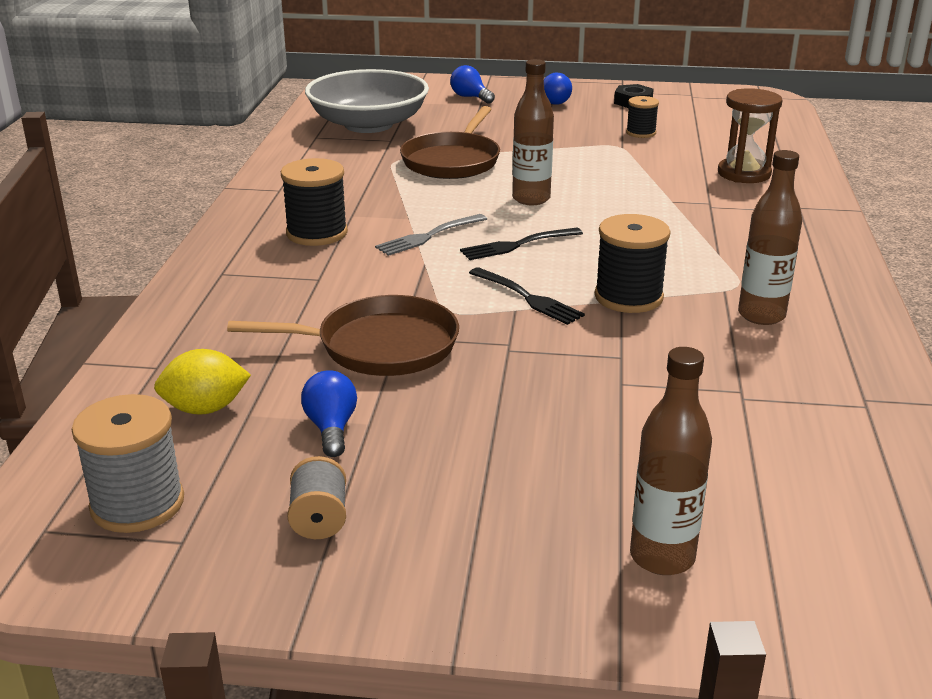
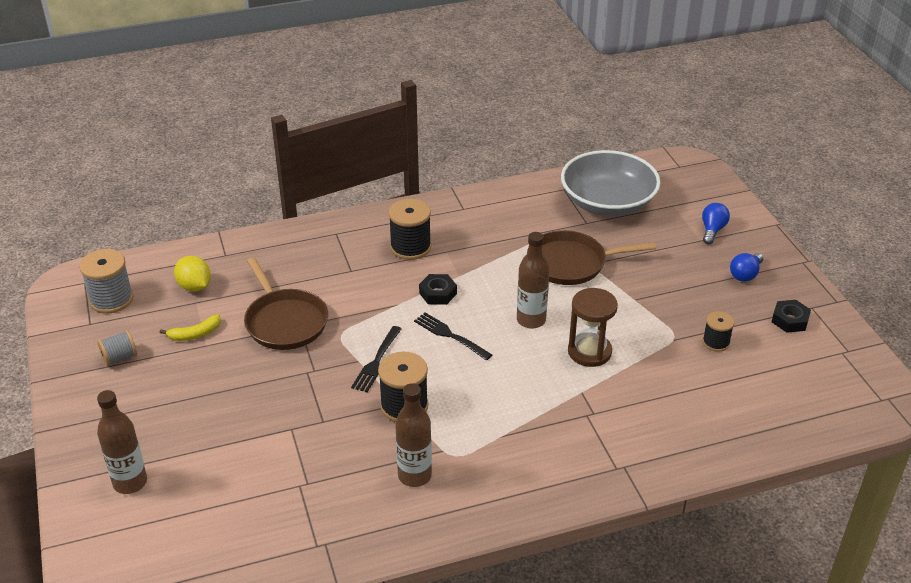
camera: 65 degrees right, 10 degrees up
(331, 428) = (195, 334): blue light bulb -> yellow banana
(429, 236) = (438, 293): grey fork -> black nut
(744, 174) = (672, 421): brown hourglass -> brown hourglass (589, 352)

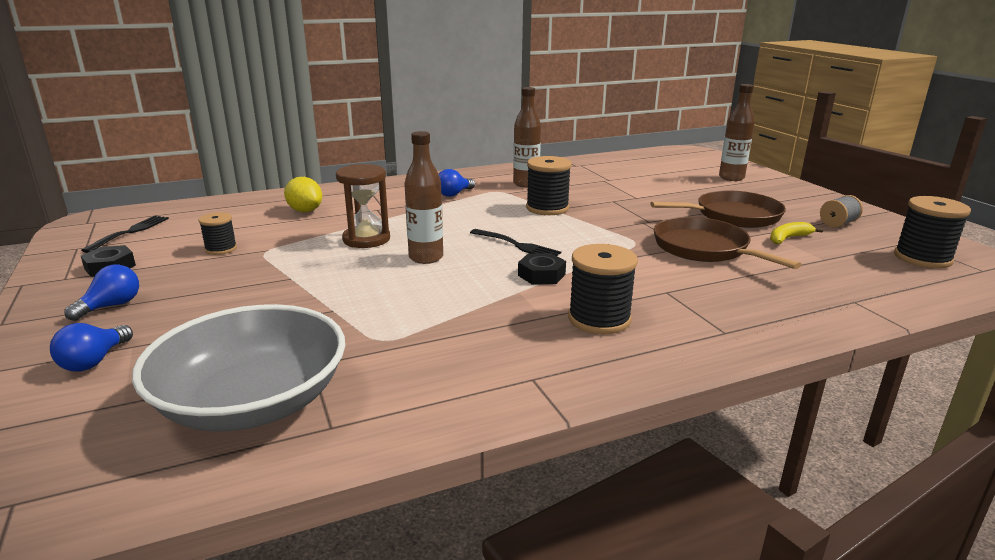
camera: 175 degrees right, 15 degrees down
(111, 299) = (922, 258): grey spool -> black spool
(195, 286) = (845, 271): yellow lemon -> yellow lemon (305, 211)
(377, 361) = (586, 228): black fork -> black fork (129, 232)
(508, 448) = (454, 194): none -> blue light bulb
(571, 263) = (360, 309): brown pan -> brown pan (733, 216)

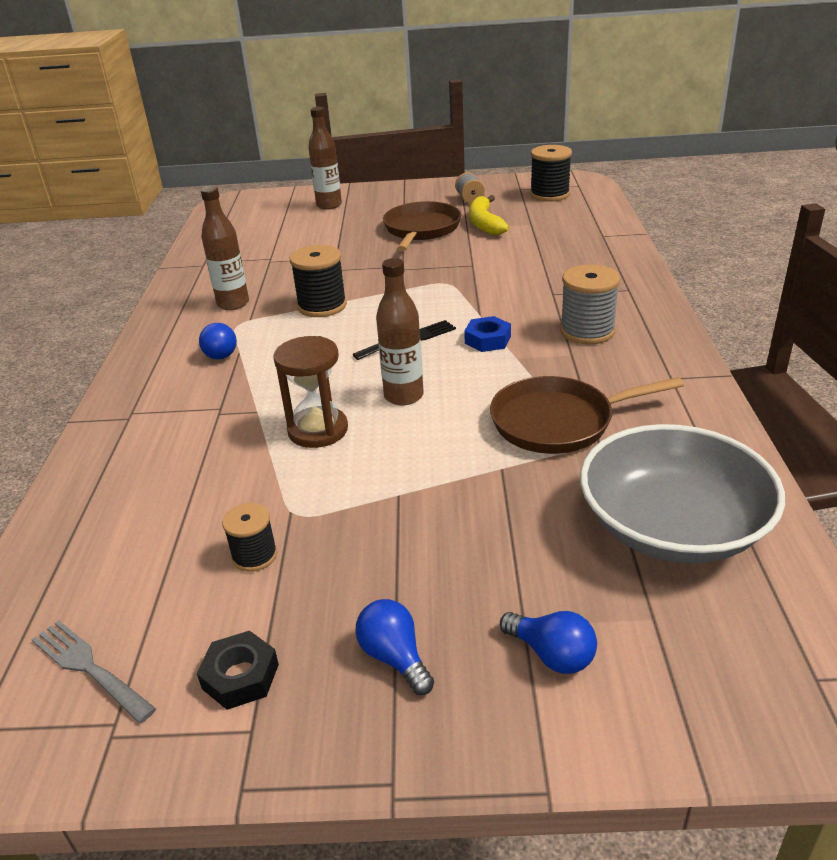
camera: 65 degrees left, 10 degrees up
(129, 232) = (90, 668): black fork -> grey fork
(305, 211) = (165, 473): yellow lemon -> none
(541, 275) = (487, 340): black nut -> blue nut
(599, 319) = (587, 331): black spool -> grey spool
(704, 248) = (481, 259): brown pan -> brown pan (558, 422)
(788, 238) = (484, 223): yellow banana -> yellow banana, size x1.53

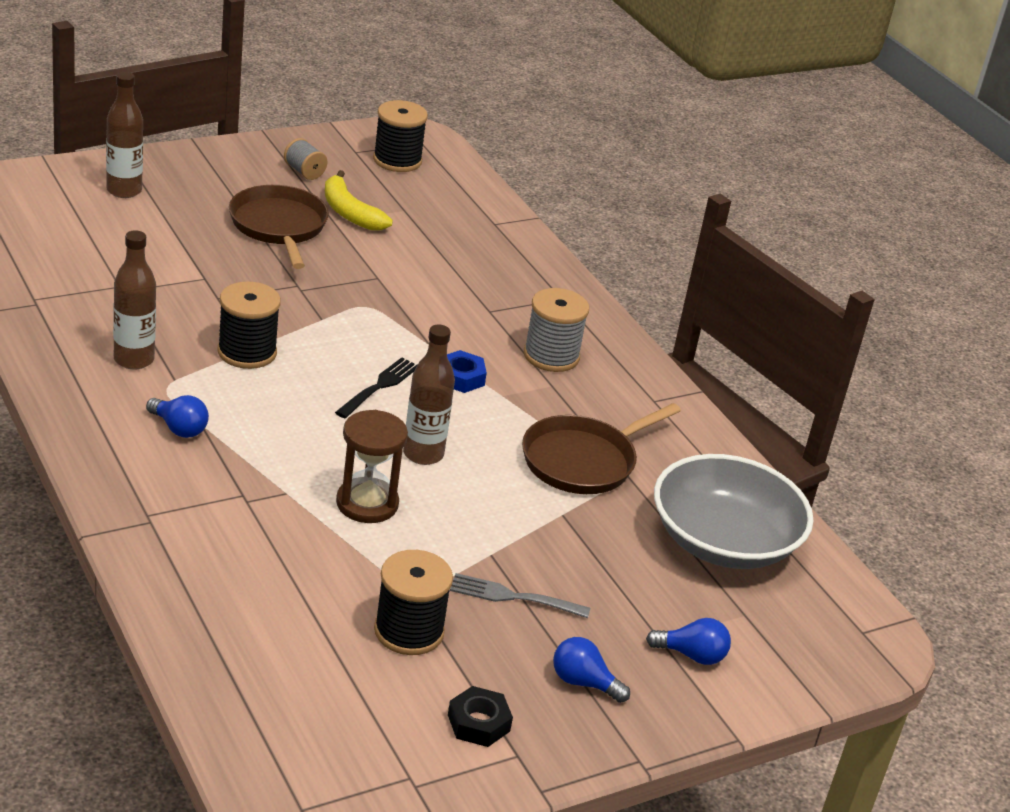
camera: 35 degrees left, 0 degrees up
(90, 668) = (351, 747): grey fork -> grey fork (514, 597)
(254, 555) = (409, 631): black spool -> black spool, size x1.67

